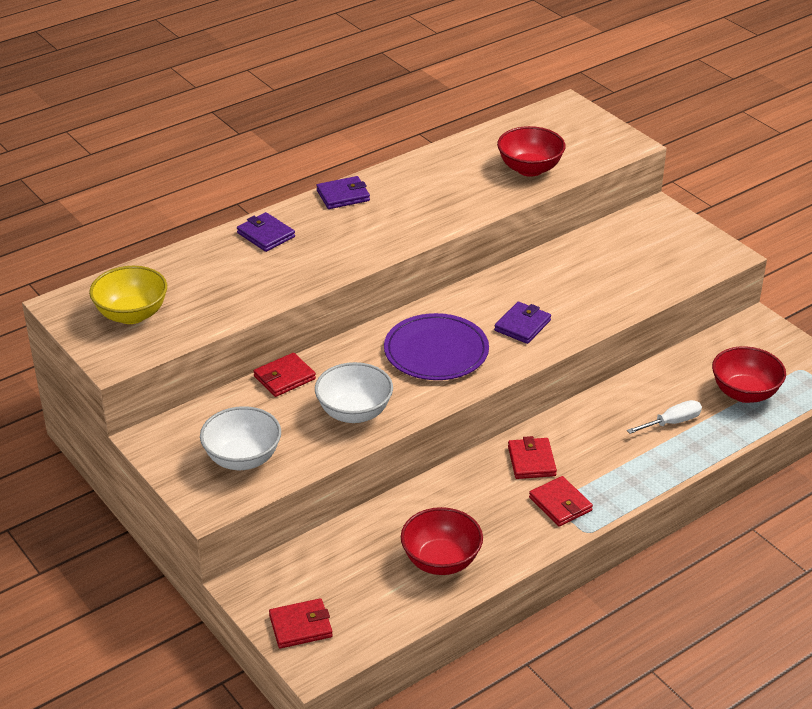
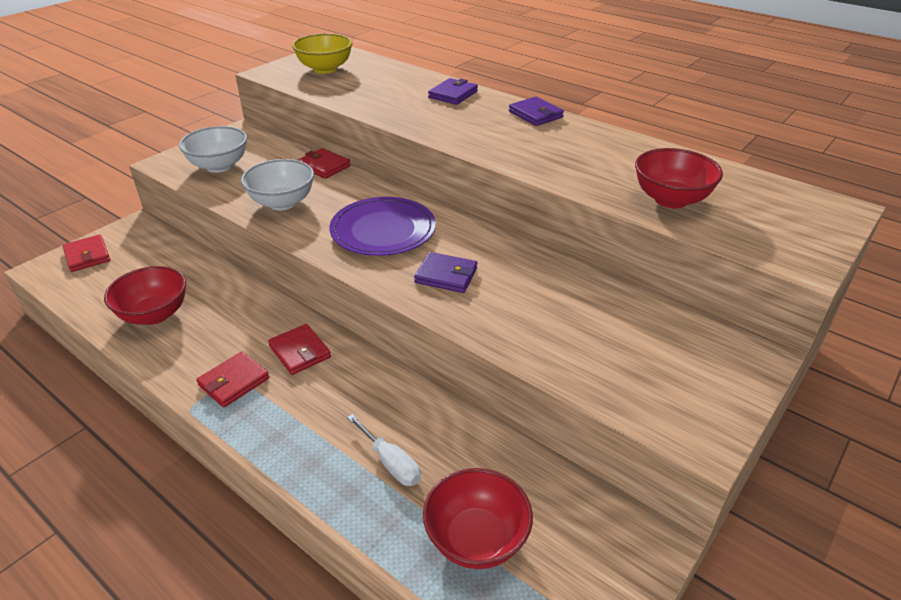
camera: 75 degrees right, 0 degrees up
(531, 461) = (300, 352): red wallet -> red wallet turned 75 degrees clockwise

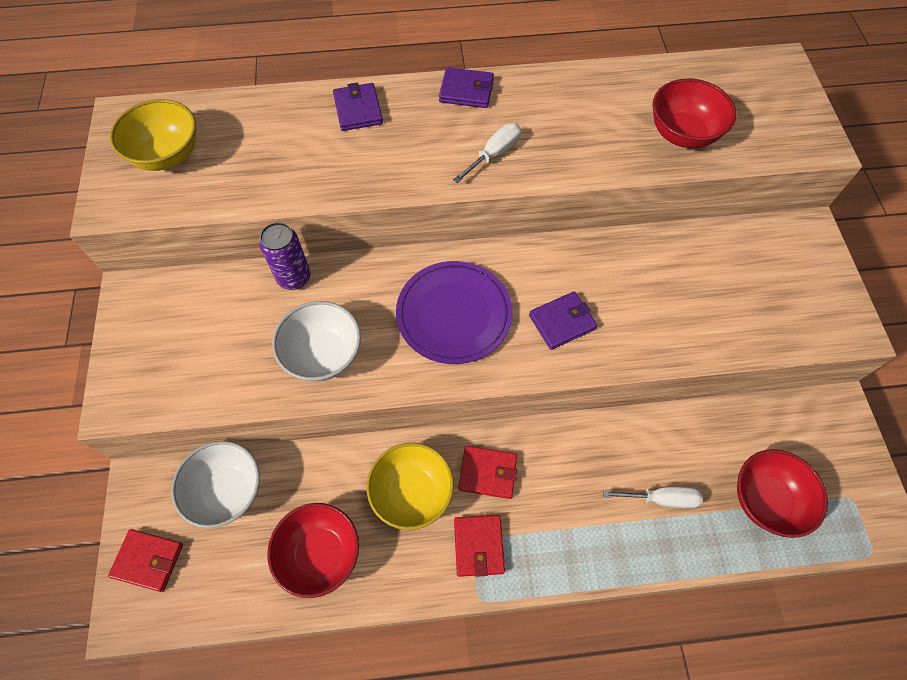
camera: 45 degrees left, 25 degrees up
(219, 166) = (186, 360): white bowl -> white bowl (227, 491)
(243, 326) = (412, 493): none -> yellow bowl
(323, 166) = (294, 277): red wallet -> purple can
(504, 145) = (494, 154): none -> white screwdriver

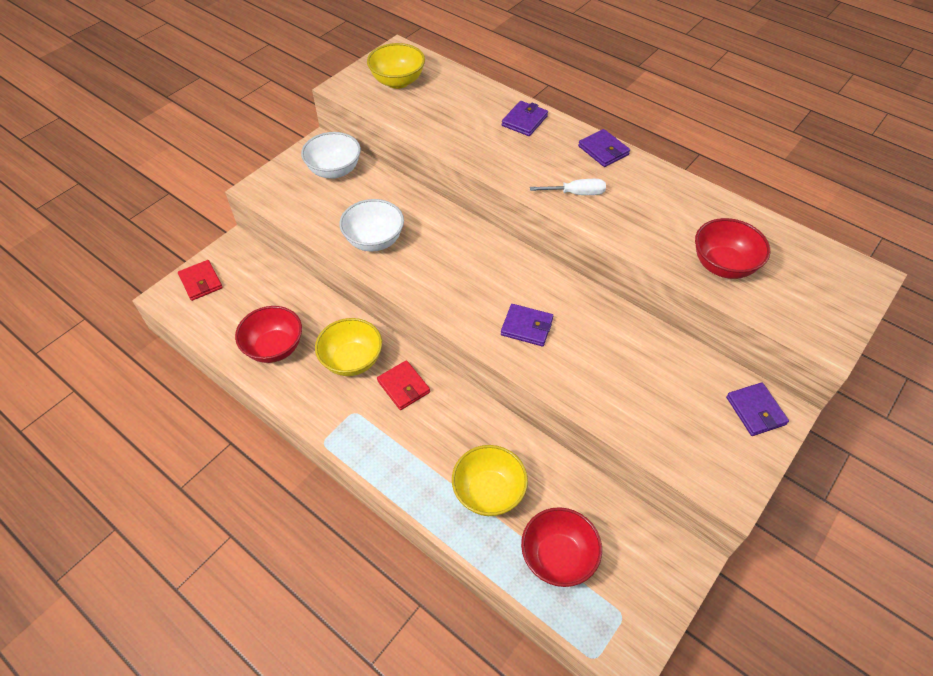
camera: 45 degrees right, 10 degrees down
(227, 491) = (268, 282): white bowl -> white bowl (334, 170)
(294, 277) = (405, 193): purple can -> none
(454, 314) = (468, 274): purple plate -> none
(478, 546) = (354, 417): red wallet -> none
(661, 499) = (488, 492): white screwdriver -> yellow bowl
(794, 245) = (755, 411): none -> purple wallet

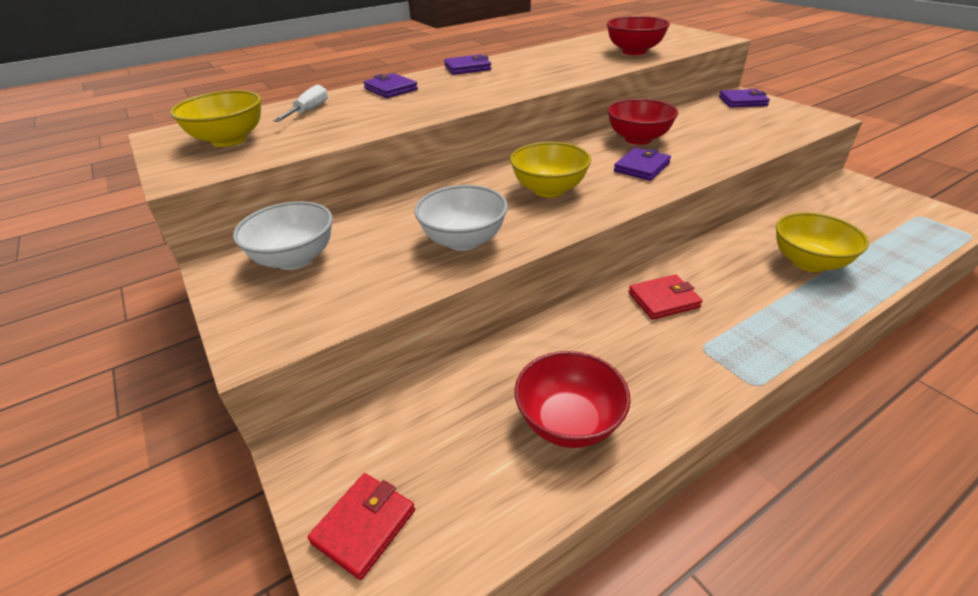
camera: 70 degrees left, 15 degrees down
(201, 282) = (364, 526): red wallet -> red wallet turned 45 degrees counterclockwise
(352, 360) = (613, 338): yellow bowl -> yellow bowl (549, 190)
(558, 557) = (873, 236): red bowl -> red bowl (638, 139)
(576, 193) = (519, 81): white screwdriver -> white screwdriver (309, 111)

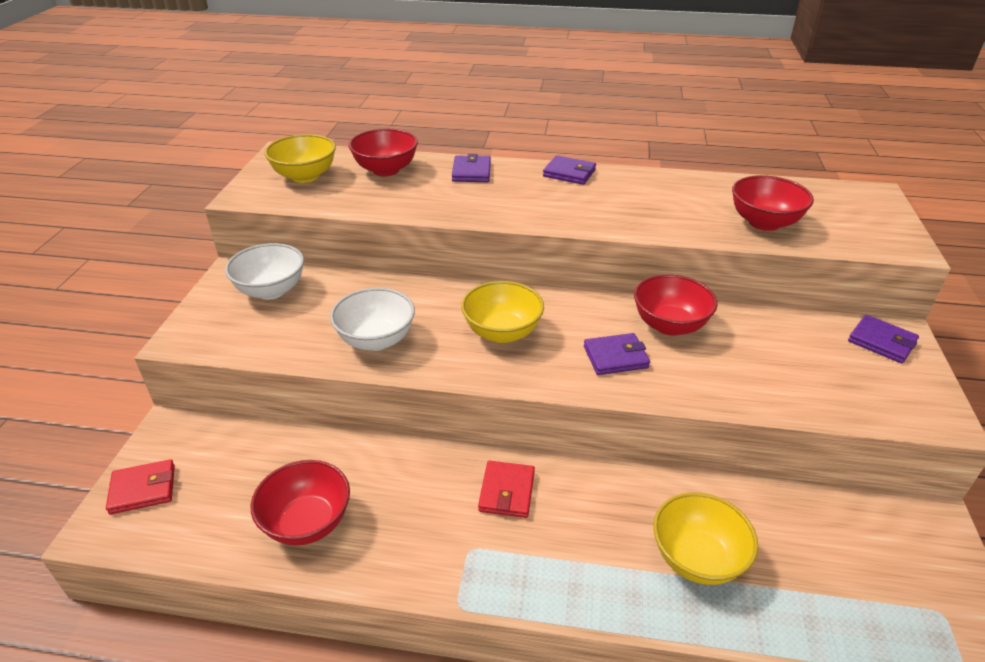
camera: 40 degrees right, 0 degrees up
(309, 111) = (386, 170): white screwdriver -> red bowl
(663, 300) = (507, 491): red wallet -> red wallet turned 75 degrees clockwise

